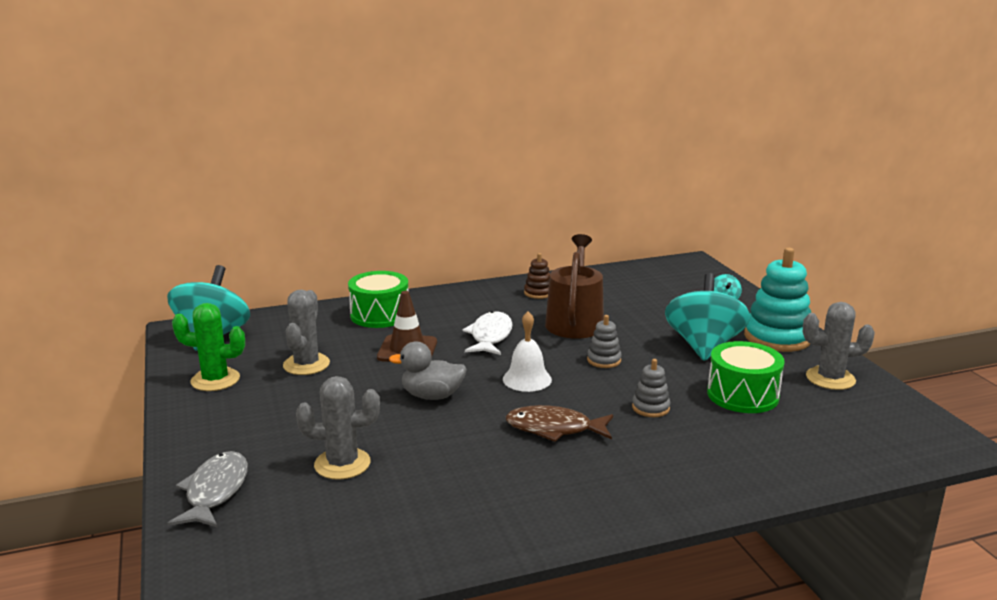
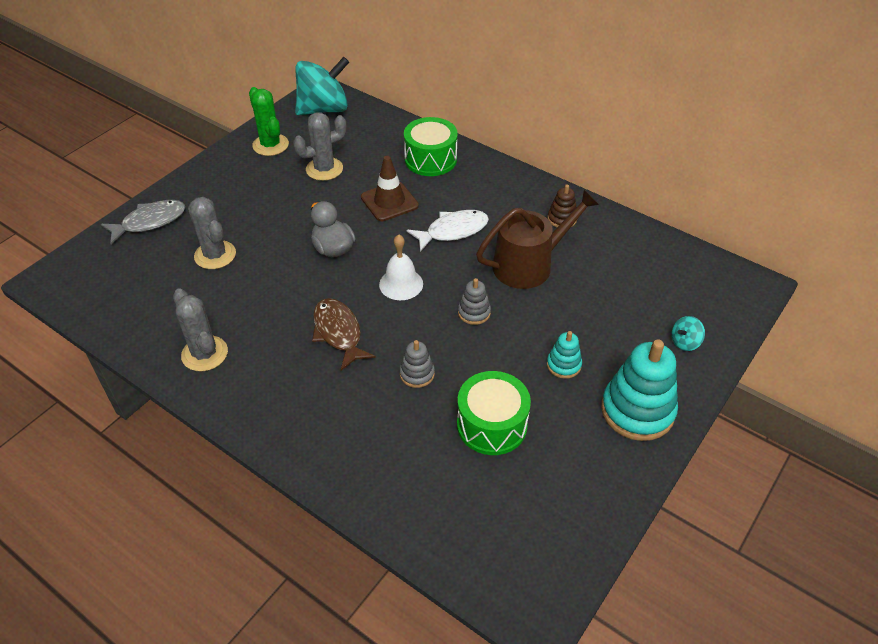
camera: 55 degrees right, 25 degrees up
(704, 346) = (563, 365): turquoise spinning top -> turquoise stacking toy
(830, 378) = (584, 479): grey cactus -> grey cactus (204, 354)

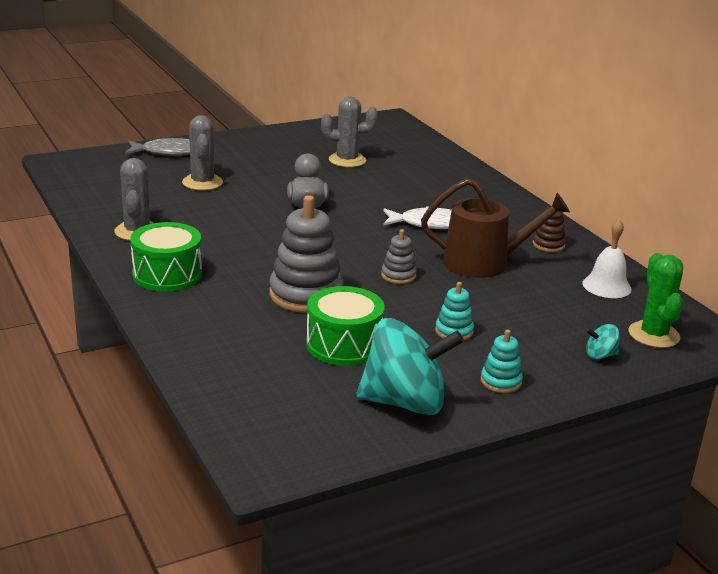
camera: 25 degrees right, 20 degrees down
(270, 145) = (313, 136): green cactus -> green cactus (653, 335)
(324, 109) = (383, 128): turquoise spinning top -> turquoise spinning top (405, 402)
(338, 333) = (261, 252): brown fish -> none
(389, 201) = (387, 192): brown traffic cone -> none
(401, 284) = (347, 241): white bell -> white bell (606, 286)
(417, 374) = (306, 295): grey stacking toy -> grey stacking toy, size x2.01
(430, 159) = (453, 178): green drum -> green drum (167, 274)
(637, 410) = (501, 381): turquoise stacking toy -> turquoise stacking toy, size x0.50

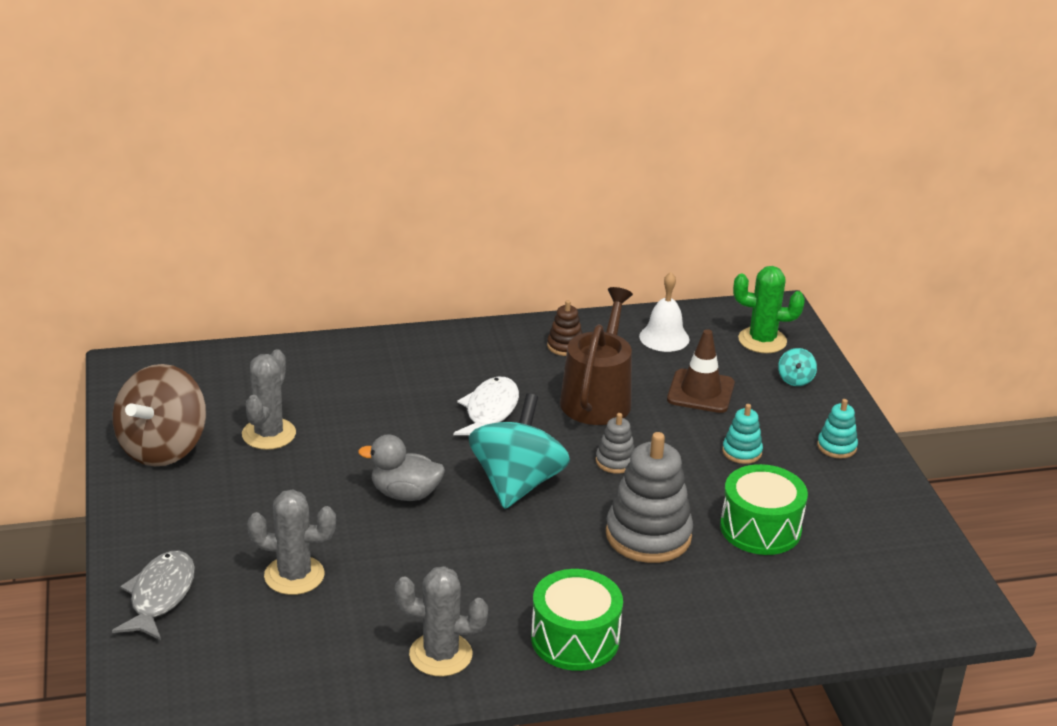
camera: 75 degrees left, 5 degrees up
(312, 136) = (163, 448): none -> brown spinning top
(405, 402) = (869, 511): turquoise spinning top -> turquoise spinning top (517, 484)
(534, 307) = (700, 392): none -> brown traffic cone

